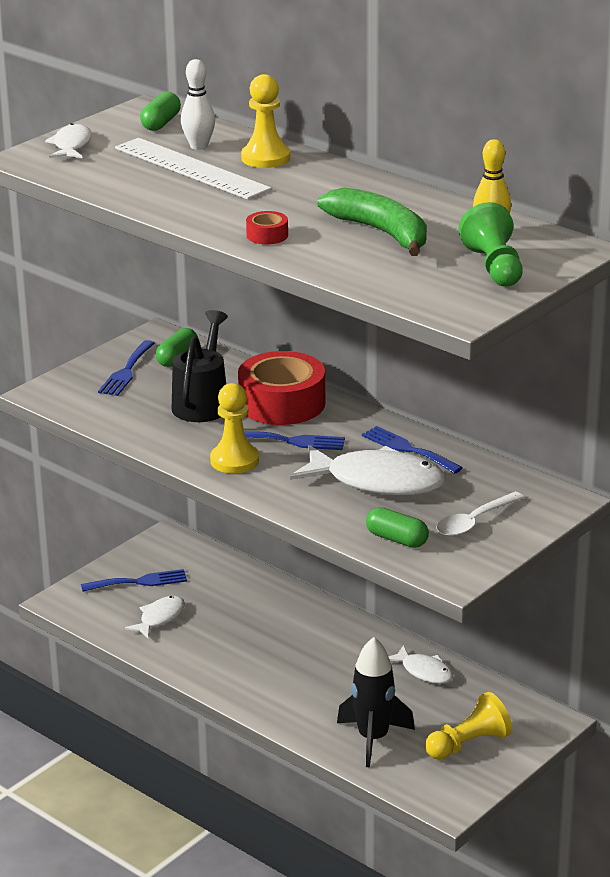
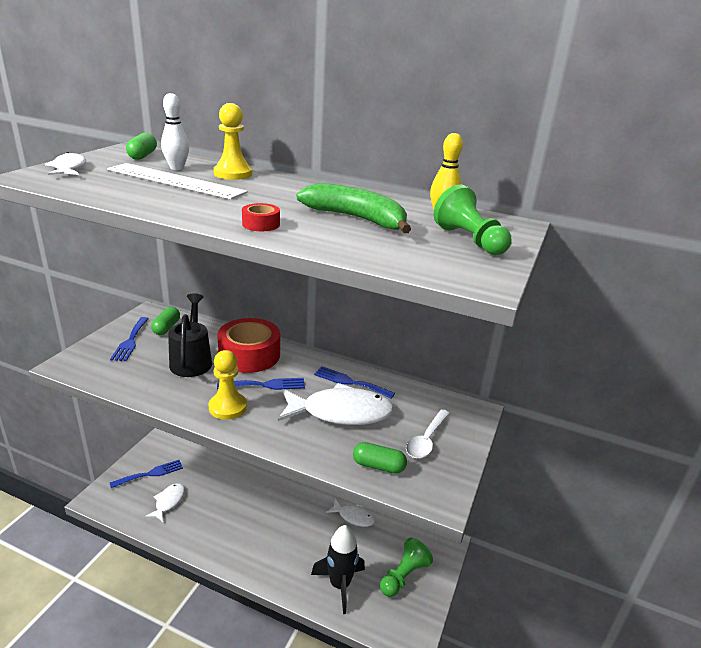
camera: 20 degrees left, 0 degrees up
(468, 744) = (404, 576): yellow pawn -> green pawn

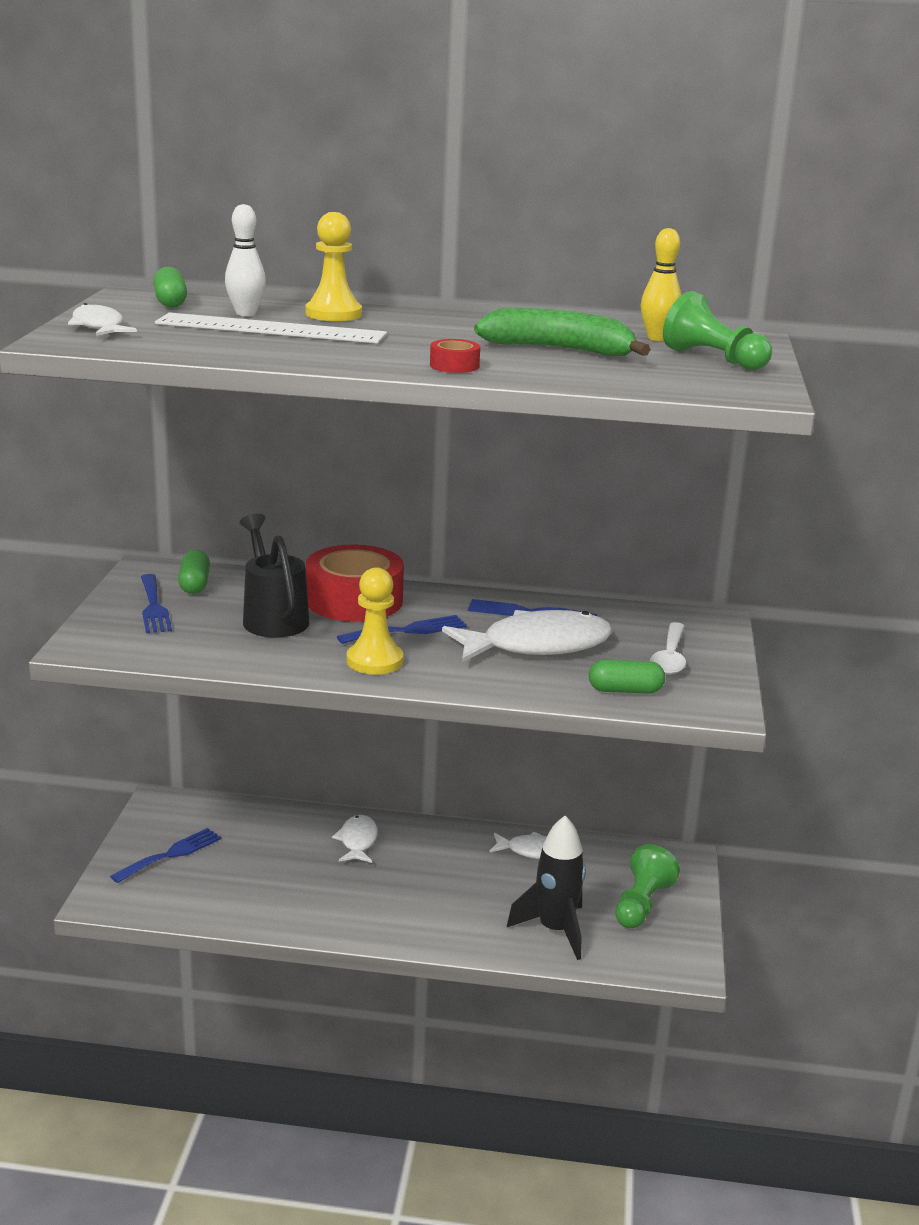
camera: 15 degrees left, 5 degrees down
(168, 502) = (228, 883): white fish -> white fish (357, 841)

